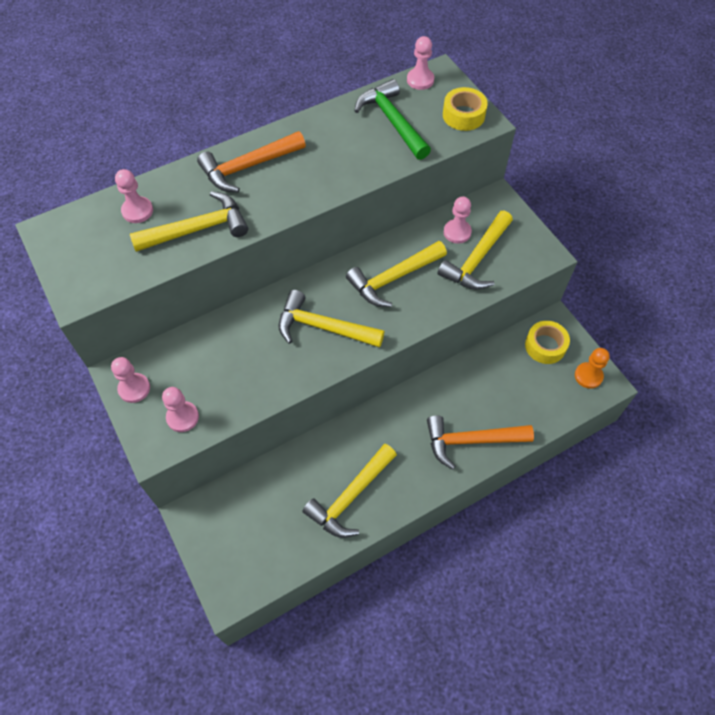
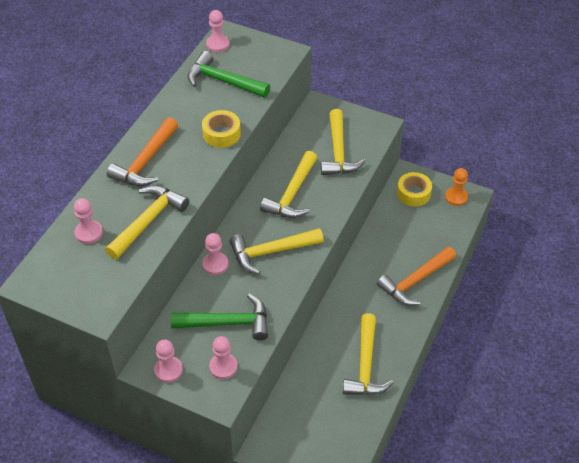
camera: 35 degrees left, 10 degrees down
(223, 375) = (227, 323): none -> green hammer
(457, 232) = (310, 141): pink pawn -> pink pawn (215, 264)
(463, 115) = (269, 54): yellow tape -> yellow tape (221, 134)

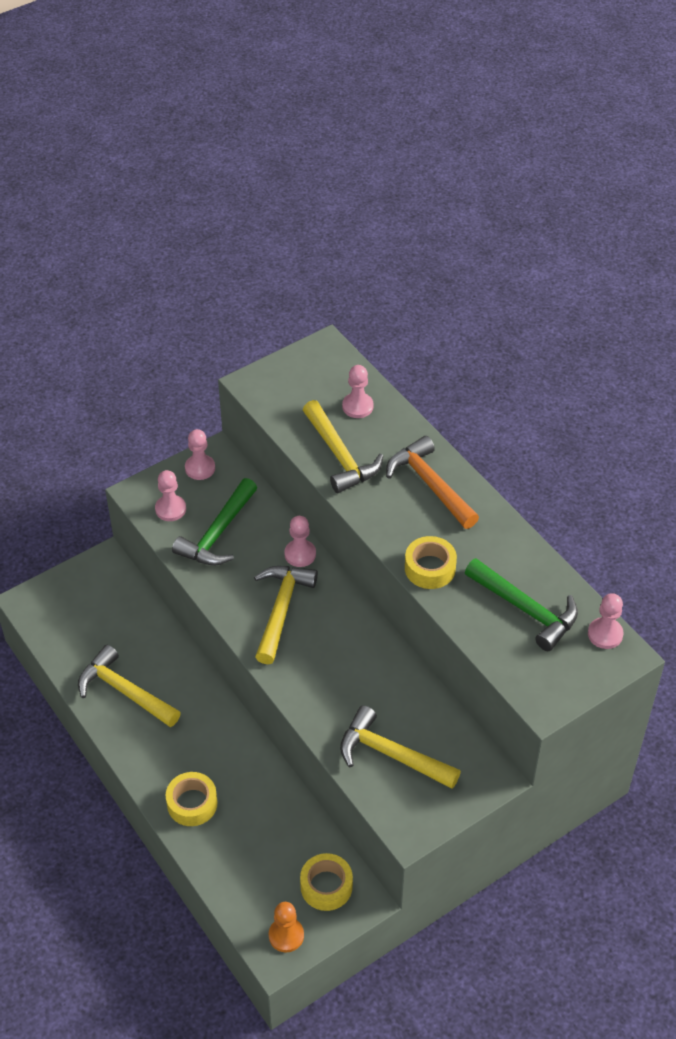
camera: 120 degrees right, 0 degrees up
(223, 81) = (525, 609): green hammer -> green hammer turned 75 degrees clockwise
(292, 194) = (353, 670): yellow hammer -> none
(415, 281) = (192, 803): orange hammer -> yellow tape

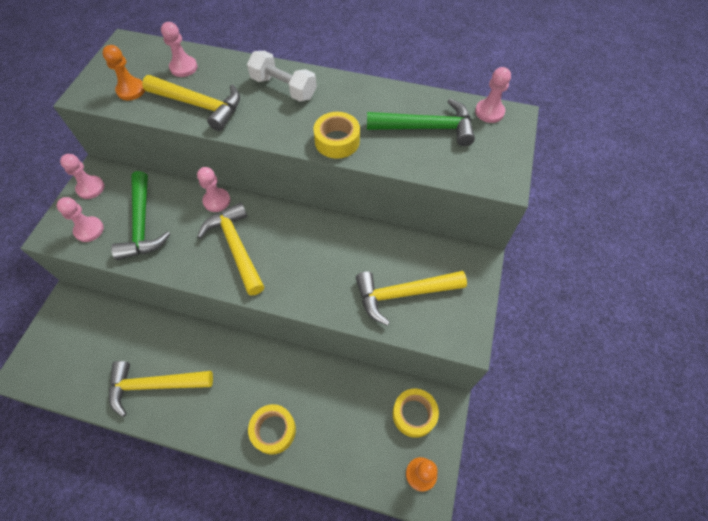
camera: 40 degrees left, 10 degrees up
(293, 403) = (131, 90): none -> orange pawn
(430, 485) = (283, 88): orange hammer -> white dumbbell

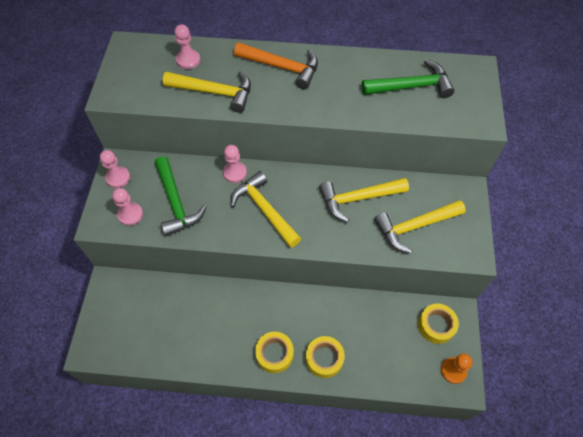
camera: 10 degrees left, 0 degrees up
(131, 90) = (149, 87): orange pawn -> none
(155, 385) = (212, 340): yellow hammer -> yellow hammer (358, 198)
(283, 88) = (282, 67): white dumbbell -> orange hammer
(337, 141) = (341, 108): yellow tape -> yellow tape (274, 354)
(489, 112) = (458, 66): pink pawn -> none

